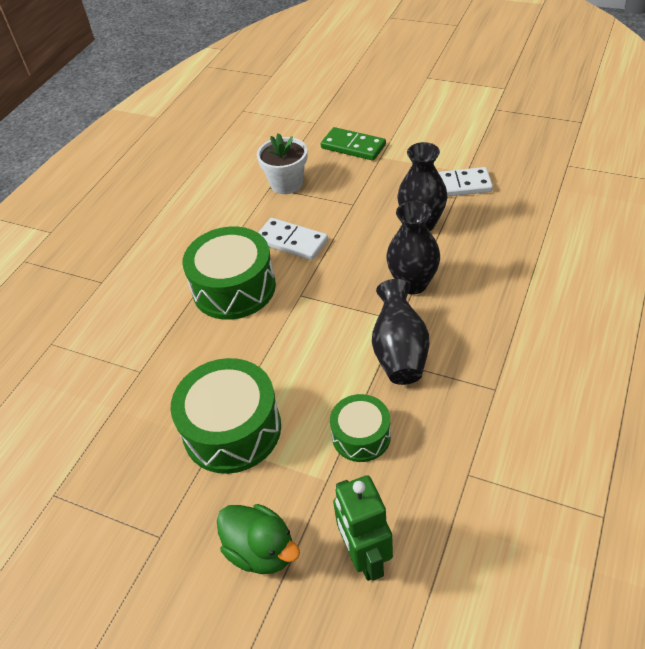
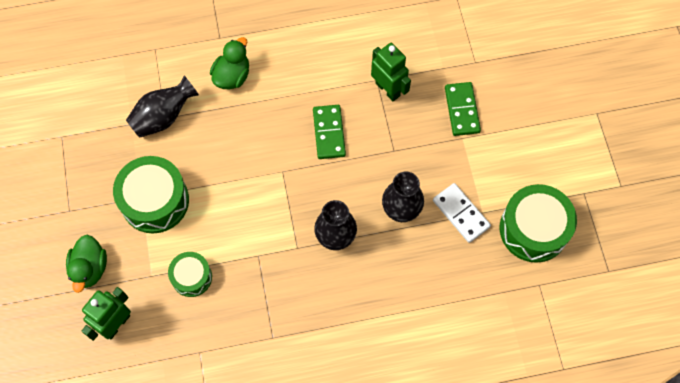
camera: 50 degrees right, 20 degrees up
(154, 290) = (232, 76): none -> green duck
(234, 288) = (263, 125): green drum -> green drum (533, 229)
(286, 183) = (388, 89): white flower pot -> green robot
(292, 241) = (329, 133): white domino -> green domino
(399, 352) = (269, 263): black vase -> black vase (163, 117)

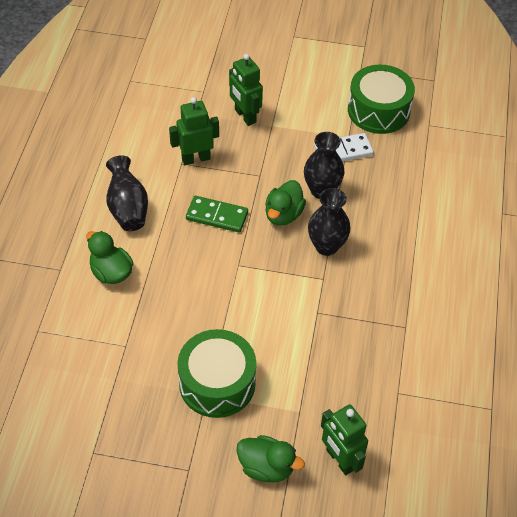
camera: 70 degrees left, 15 degrees down
(163, 117) = (124, 346): black vase -> black vase (128, 208)
(191, 277) = (316, 375): green drum -> none
(356, 188) = (283, 215): none -> green duck
(462, 110) = (245, 116): green domino -> green robot

